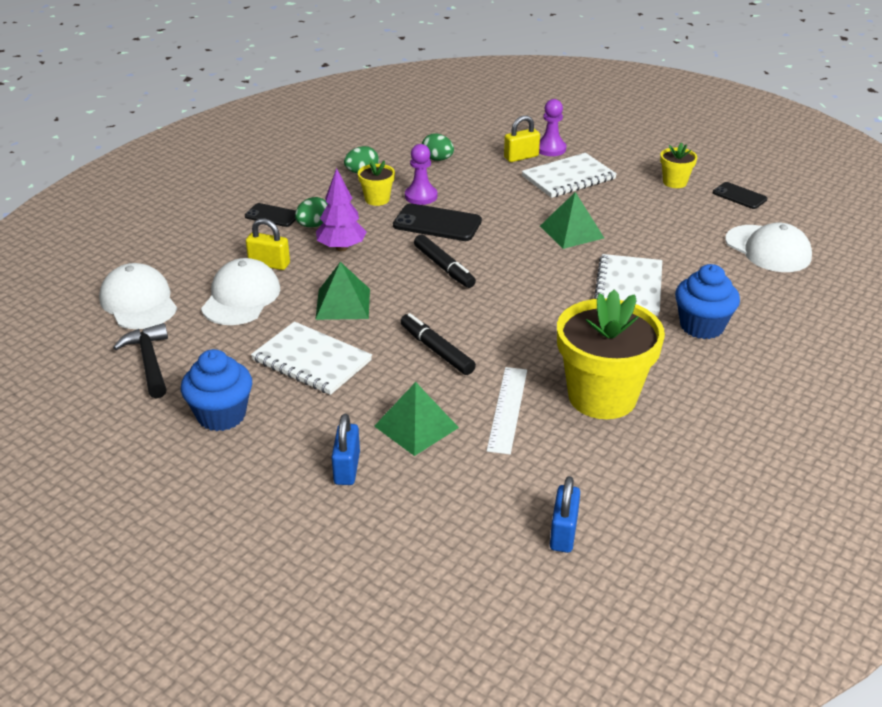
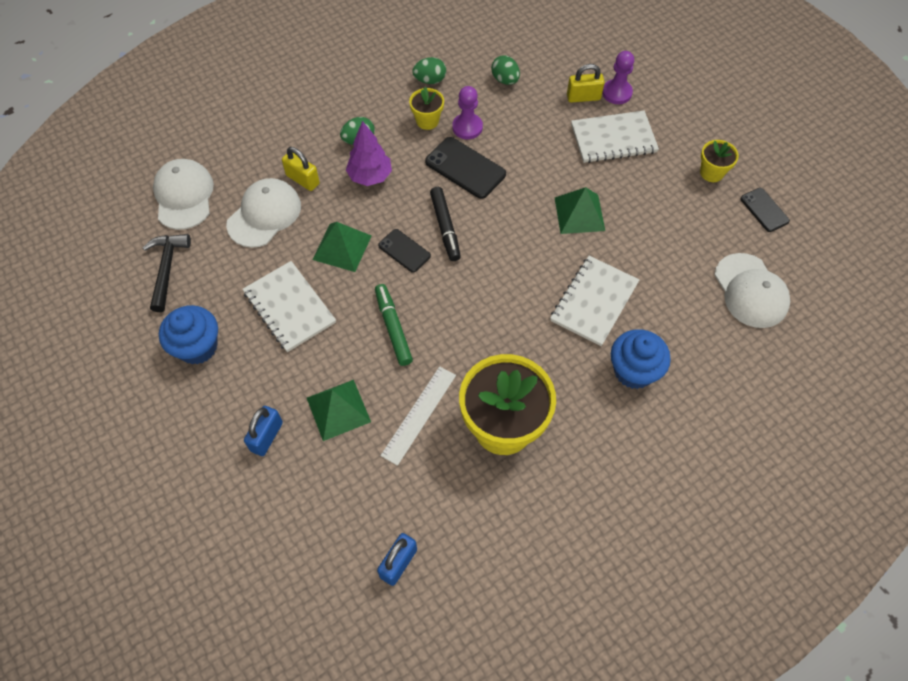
camera: 20 degrees right, 25 degrees up
(272, 216) = (330, 118): black phone -> black phone (404, 251)
(436, 350) = (393, 328): black marker -> green marker

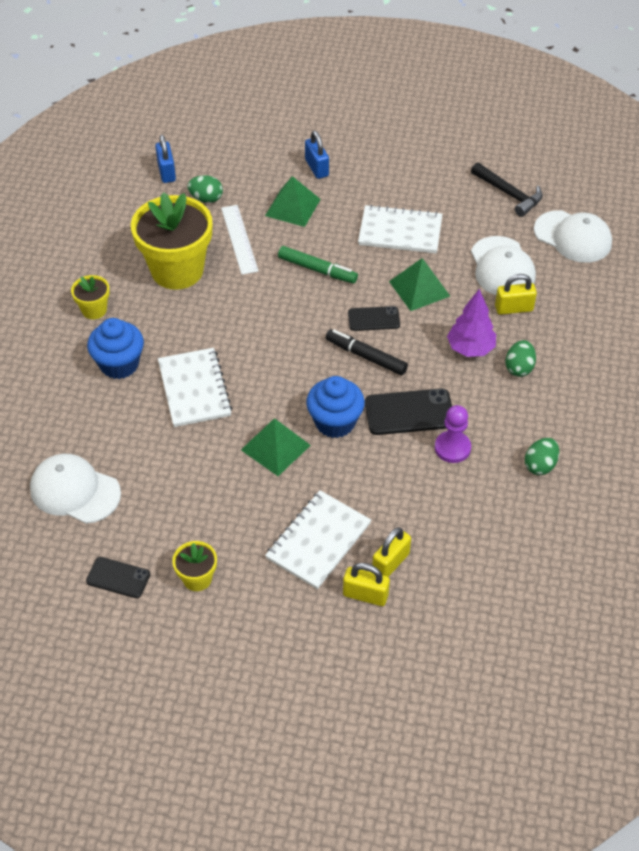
camera: 135 degrees right, 10 degrees down
(197, 347) = (423, 174): blue cupcake -> blue cupcake (335, 422)
(427, 121) = (491, 427): yellow flower pot -> yellow flower pot (94, 310)
(505, 80) = (479, 521): green egg -> green egg (206, 198)
(617, 93) = (365, 595): purple pawn -> yellow padlock

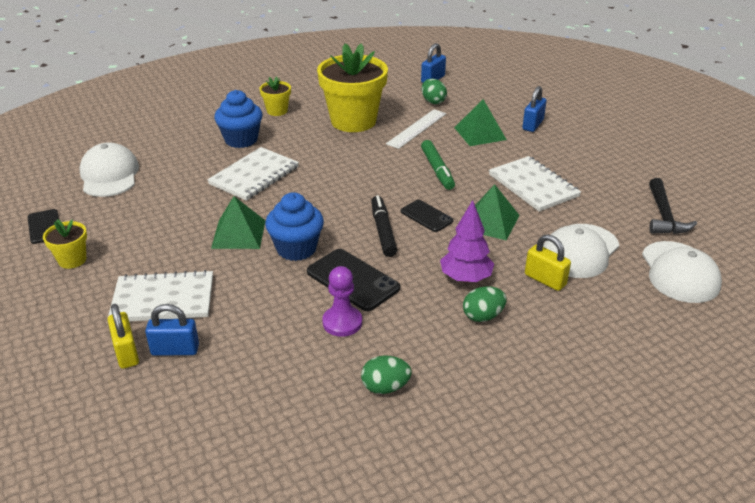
camera: 50 degrees right, 15 degrees down
(390, 563) = (175, 350): yellow padlock -> blue padlock

